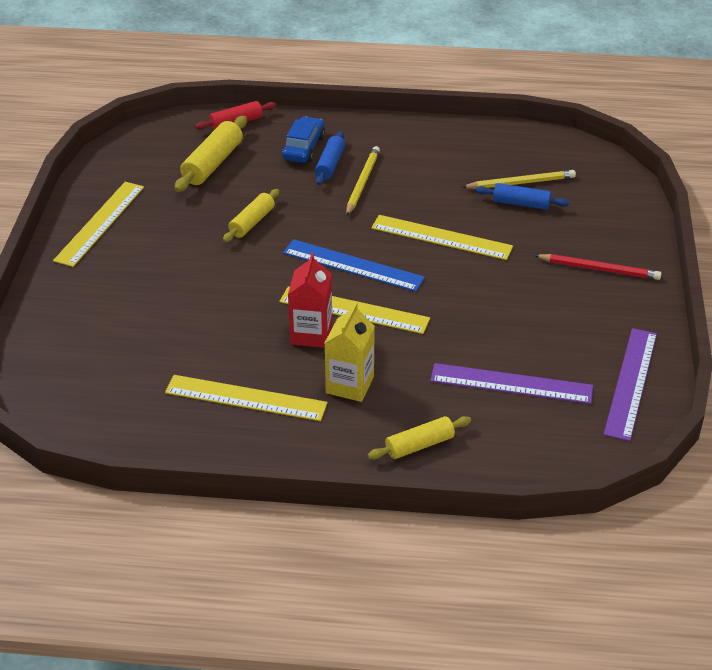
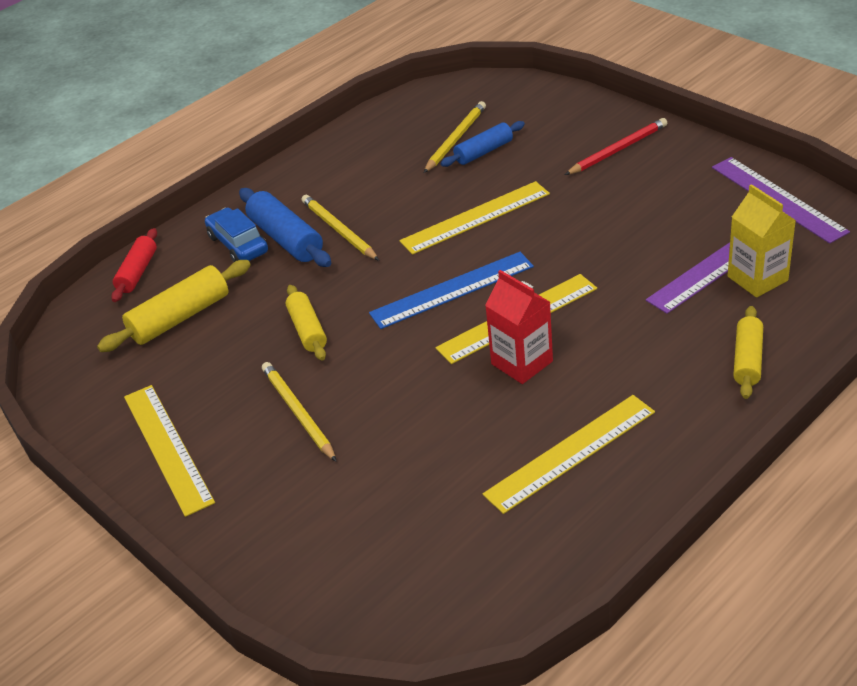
camera: 45 degrees left, 0 degrees up
(175, 259) = (298, 413): none -> yellow pencil
(212, 164) = (180, 317): yellow rolling pin -> yellow rolling pin turned 75 degrees clockwise
(330, 165) = (286, 239): blue rolling pin -> blue rolling pin, size x1.51
(349, 385) = (621, 369): yellow carton -> yellow carton (757, 278)

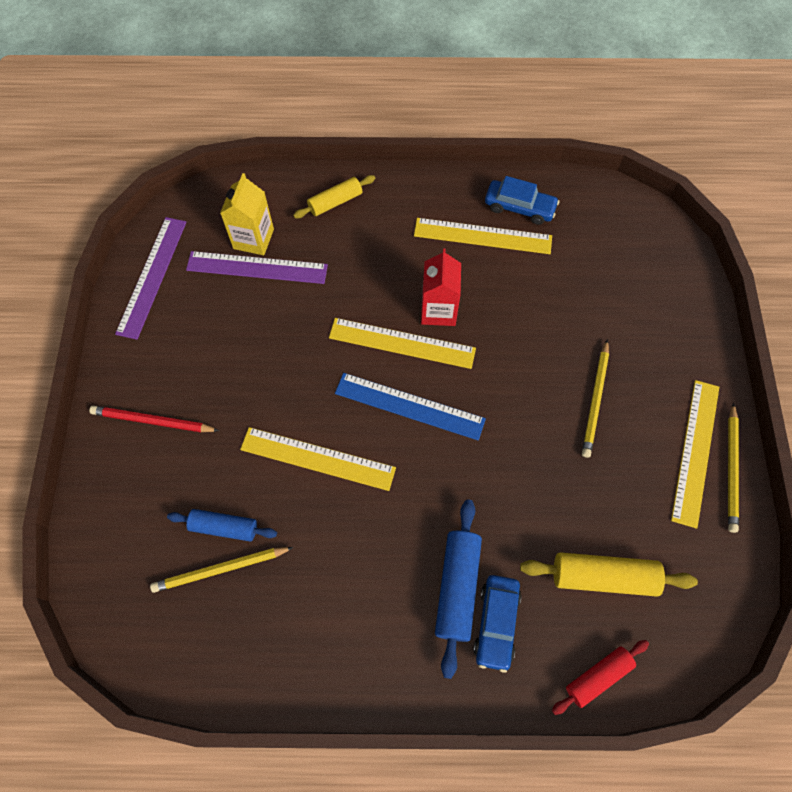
camera: 140 degrees left, 25 degrees up
(307, 330) = (529, 467): yellow rolling pin -> none
(339, 230) = (413, 553): yellow pencil -> yellow pencil (731, 469)
(573, 513) = (519, 207): none -> blue car

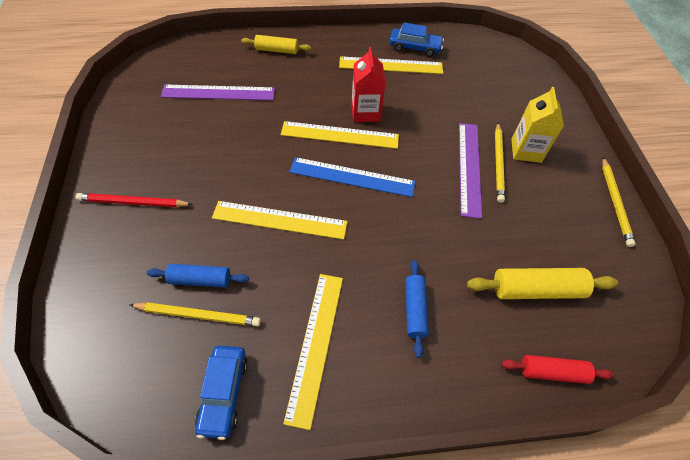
camera: 10 degrees left, 10 degrees down
(152, 276) = (132, 102): purple ruler -> purple ruler (469, 168)
(220, 569) = (198, 315): yellow pencil -> yellow pencil turned 150 degrees counterclockwise
(253, 239) = (214, 75): yellow carton -> yellow carton (526, 150)
(335, 202) = (276, 50): yellow rolling pin -> yellow rolling pin turned 45 degrees clockwise
(457, 587) = (414, 310): blue rolling pin -> blue rolling pin, size x0.66
(496, 623) = (454, 336): blue car -> blue car (223, 393)
(598, 677) = (552, 372): red rolling pin -> red rolling pin turned 45 degrees clockwise
(696, 451) = (584, 192): yellow ruler -> yellow ruler (316, 345)

